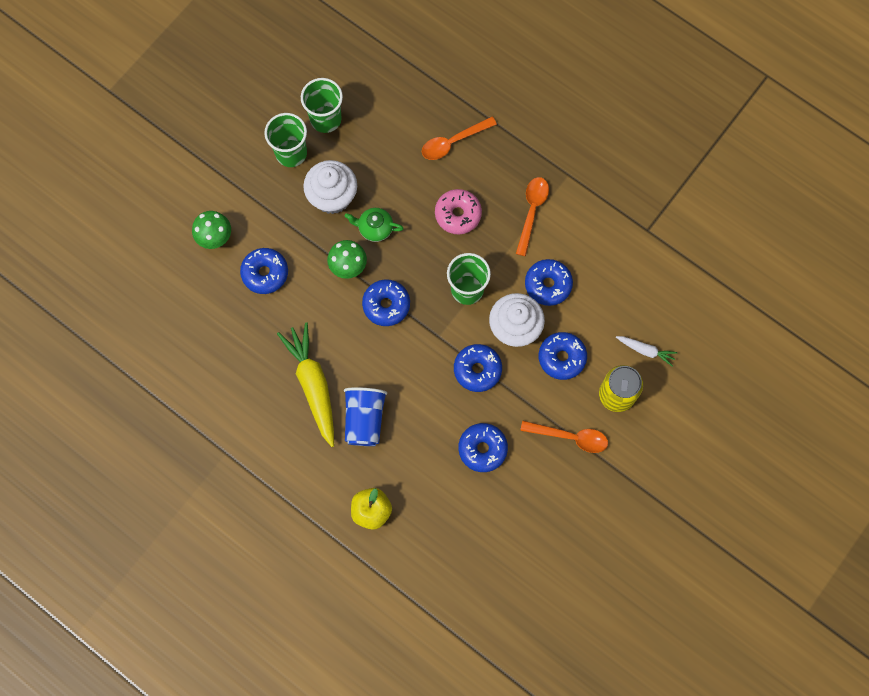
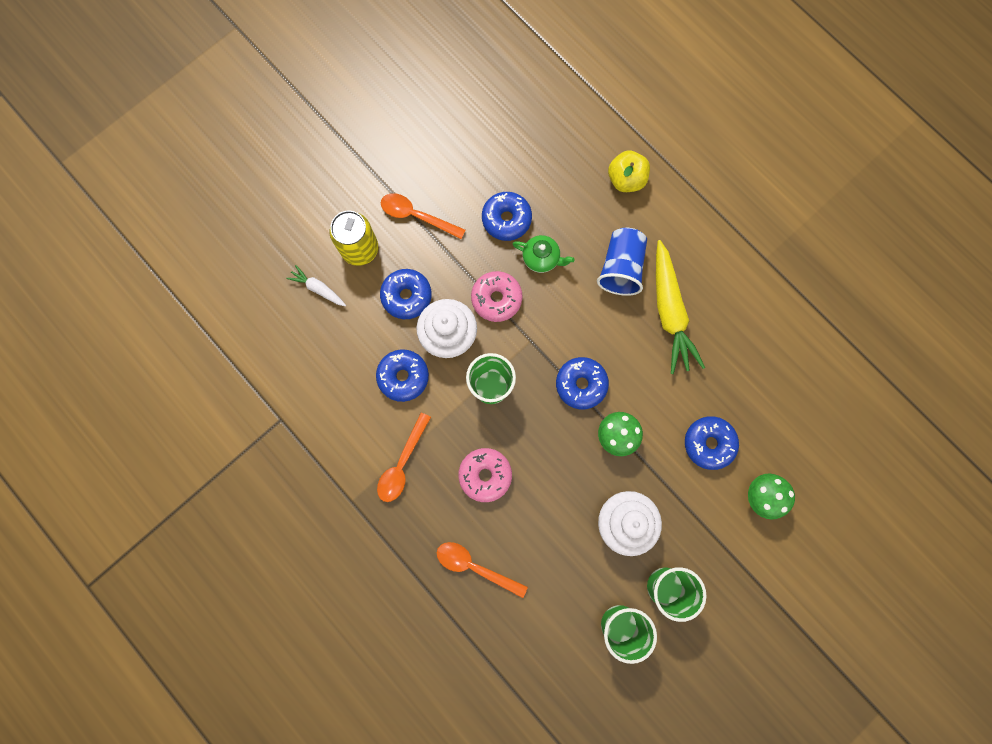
camera: 170 degrees left, 5 degrees up
(375, 228) = (580, 475): green teapot -> green teapot (541, 258)
(453, 142) = (474, 566): orange spoon -> orange spoon turned 135 degrees counterclockwise
(477, 370) = (496, 299): blue donut -> pink donut

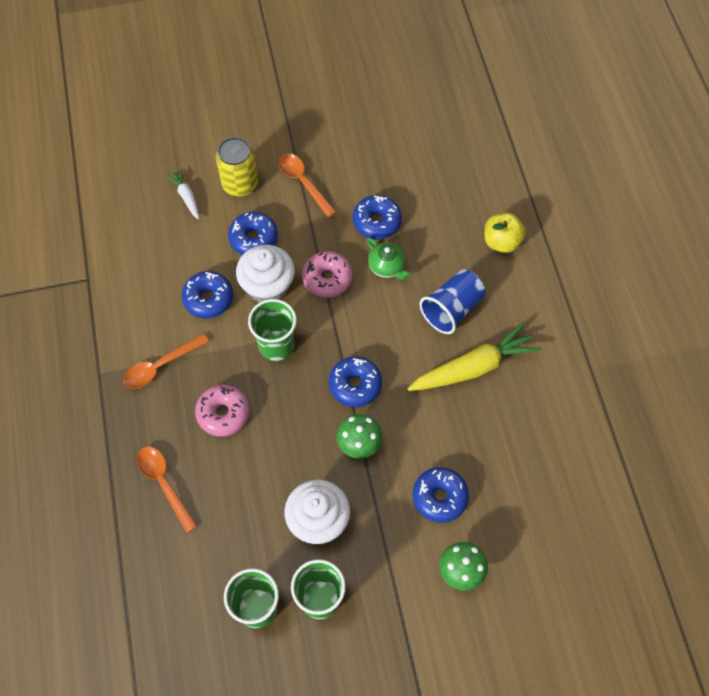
camera: 30 degrees right, 15 degrees down
(669, 312) = (473, 367): yellow carrot -> yellow carrot turned 135 degrees counterclockwise

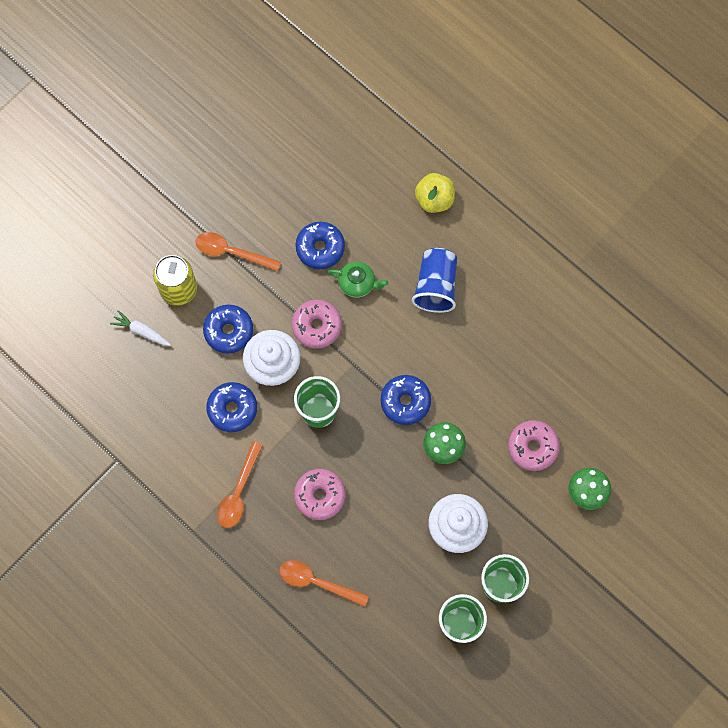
camera: 35 degrees left, 10 degrees up
(439, 497) = (532, 447): blue donut -> pink donut
(473, 367) = (486, 324): yellow carrot -> none

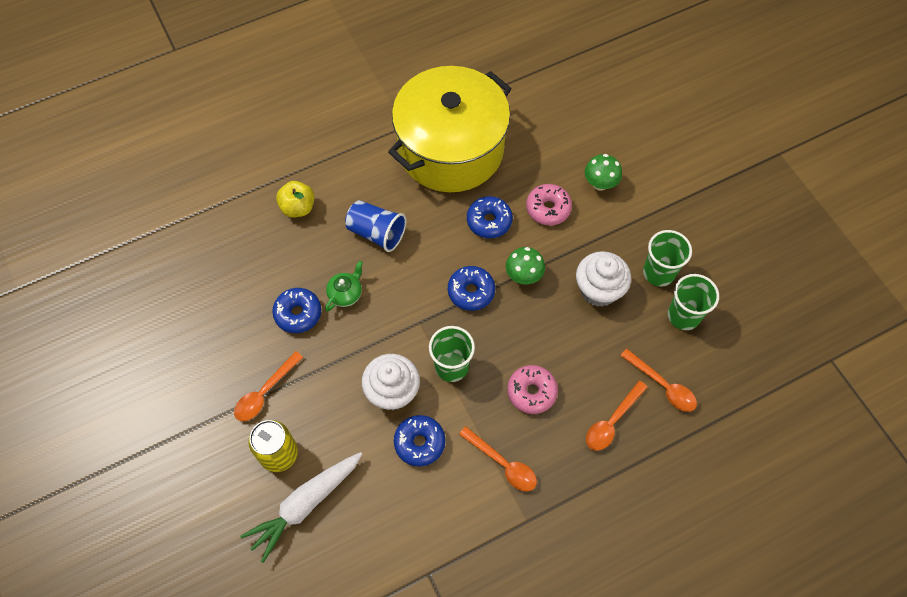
camera: 70 degrees left, 10 degrees down
(141, 331) = (305, 504): white carrot -> white carrot, size x2.04
(229, 331) = (342, 421): blue donut -> blue donut (489, 221)
(317, 326) = (371, 341): pink donut -> none
(372, 622) = (663, 386): none -> orange spoon
(566, 322) = (451, 149): none -> yellow pot

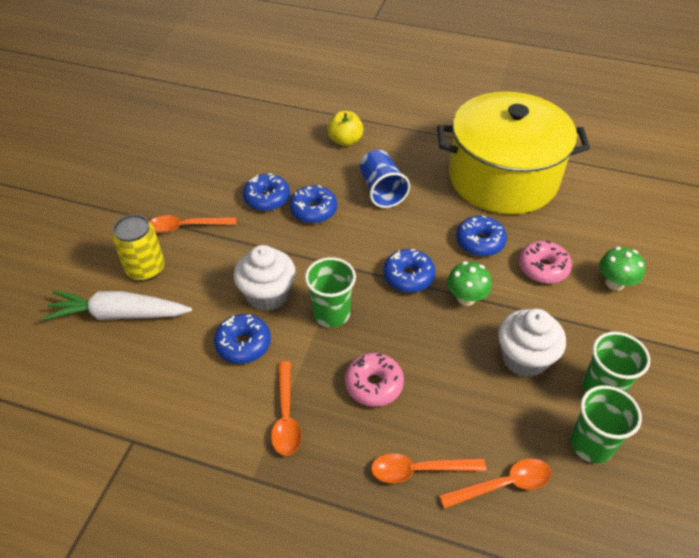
camera: 45 degrees right, 15 degrees down
(345, 294) = (313, 210): green teapot -> blue donut
(663, 386) = (503, 484): orange spoon -> orange spoon turned 105 degrees counterclockwise

